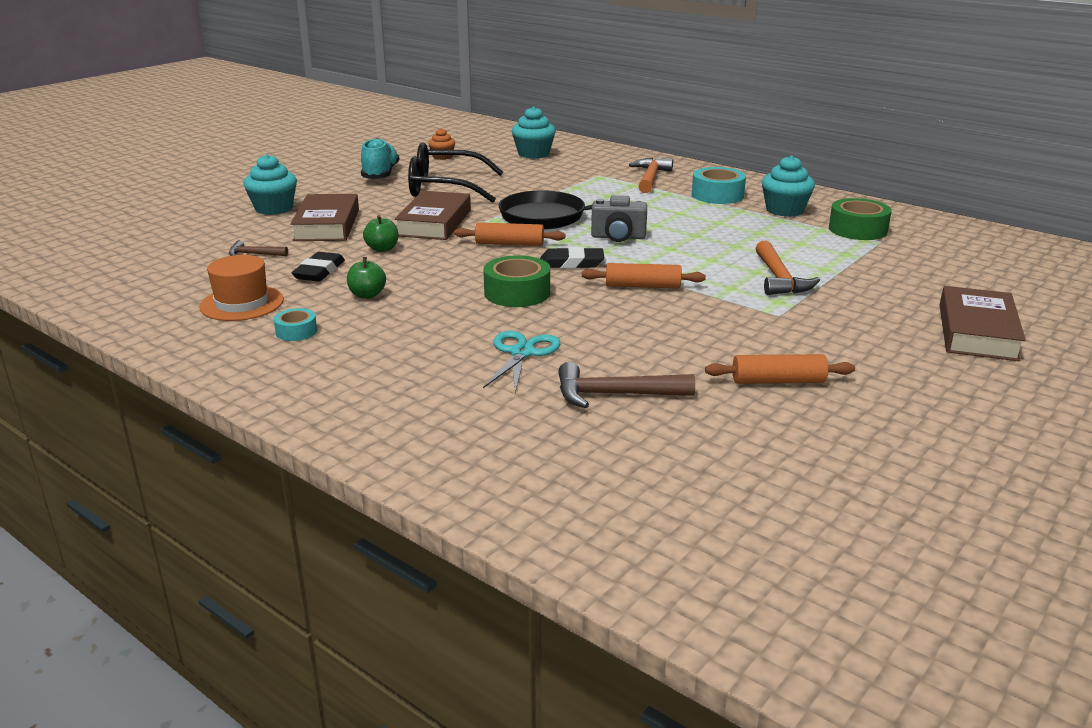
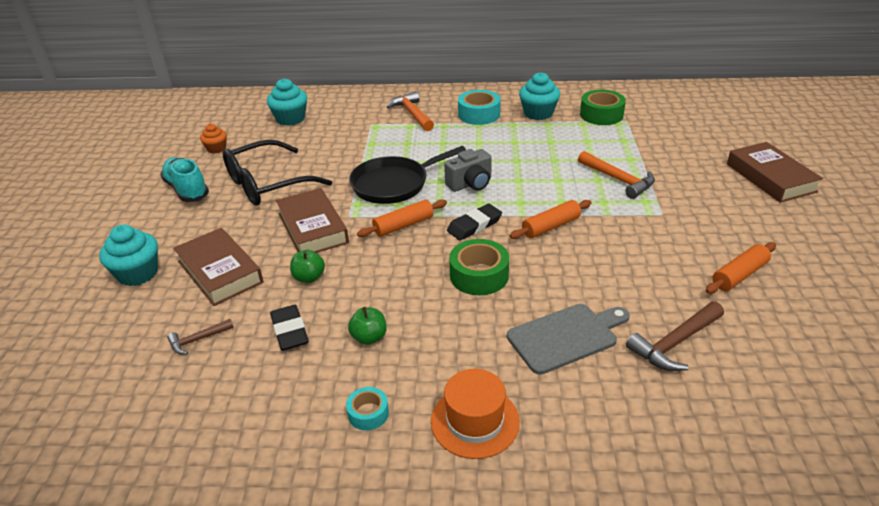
camera: 35 degrees left, 10 degrees up
(242, 303) = (271, 407): orange hat -> orange hat (475, 421)
(522, 353) = (566, 337): turquoise scissors -> grey cutting board

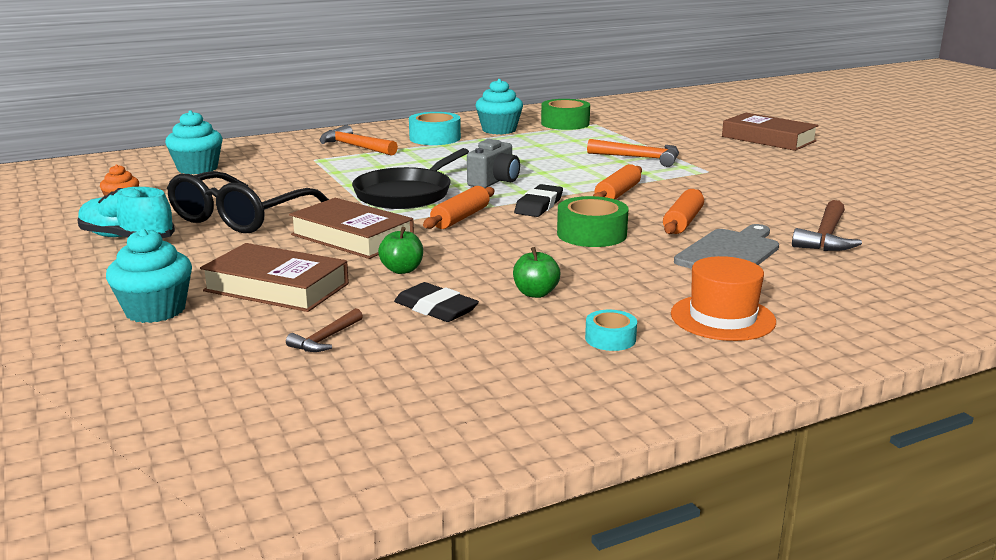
camera: 30 degrees left, 15 degrees down
(739, 275) = (821, 193): orange rolling pin -> orange rolling pin (682, 222)

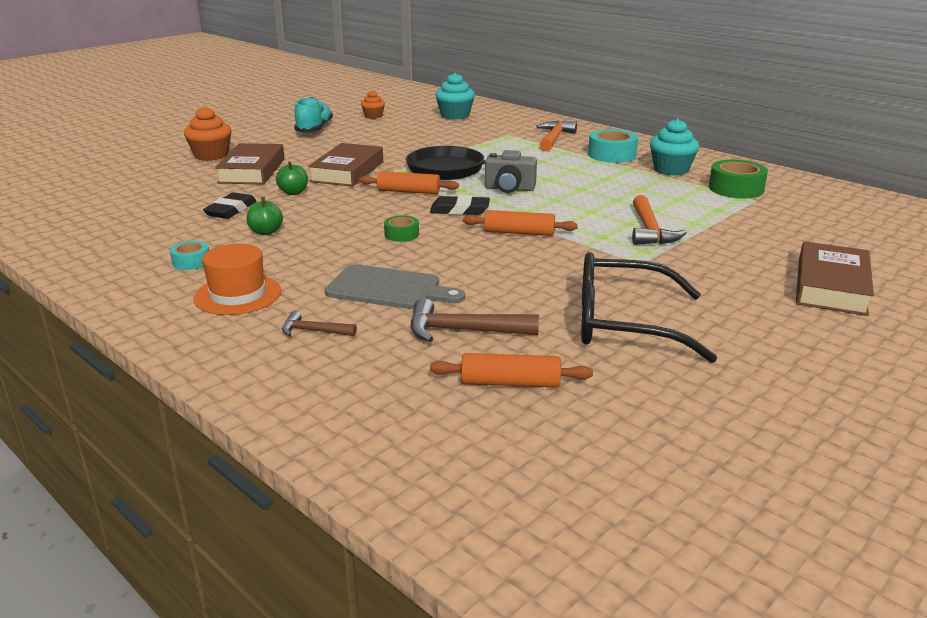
camera: 70 degrees right, 5 degrees up
(155, 310) = (211, 155): turquoise cupcake -> orange cupcake
(240, 217) = (366, 142): black glasses -> black glasses (623, 323)
(326, 339) = (180, 193): brown hammer -> brown hammer (314, 331)
(591, 234) = (401, 235): green tape -> green tape, size x0.56
(682, 222) = (460, 264): orange rolling pin -> orange rolling pin (510, 383)

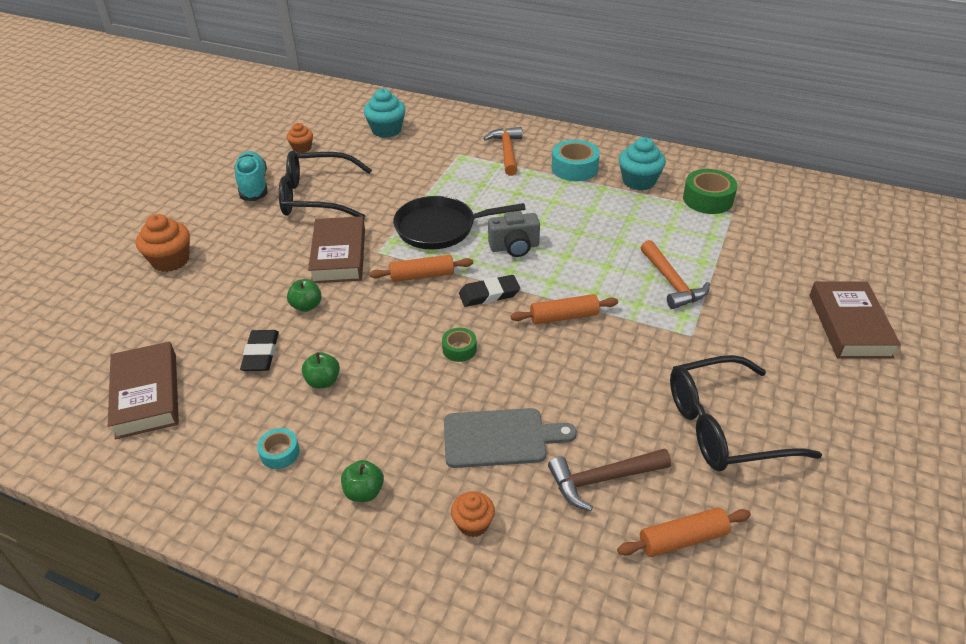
camera: 20 degrees left, 15 degrees up
(238, 295) = (364, 492): orange hat -> green apple
(252, 171) = (236, 278): brown book -> brown book (147, 395)
(314, 331) = (473, 524): brown hammer -> orange cupcake
(360, 141) = (316, 197): none -> black glasses

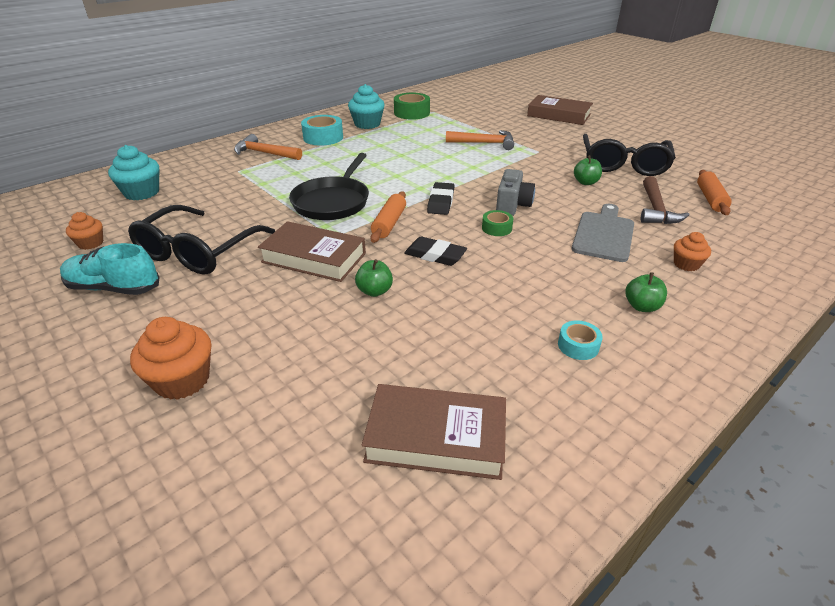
camera: 65 degrees left, 5 degrees down
(261, 354) = (426, 333): black eraser -> black eraser (435, 255)
(323, 381) = (493, 302): green apple -> green apple (585, 182)
(514, 247) = (393, 180): grey camera -> grey camera (512, 205)
(564, 317) = (490, 182): orange rolling pin -> none

